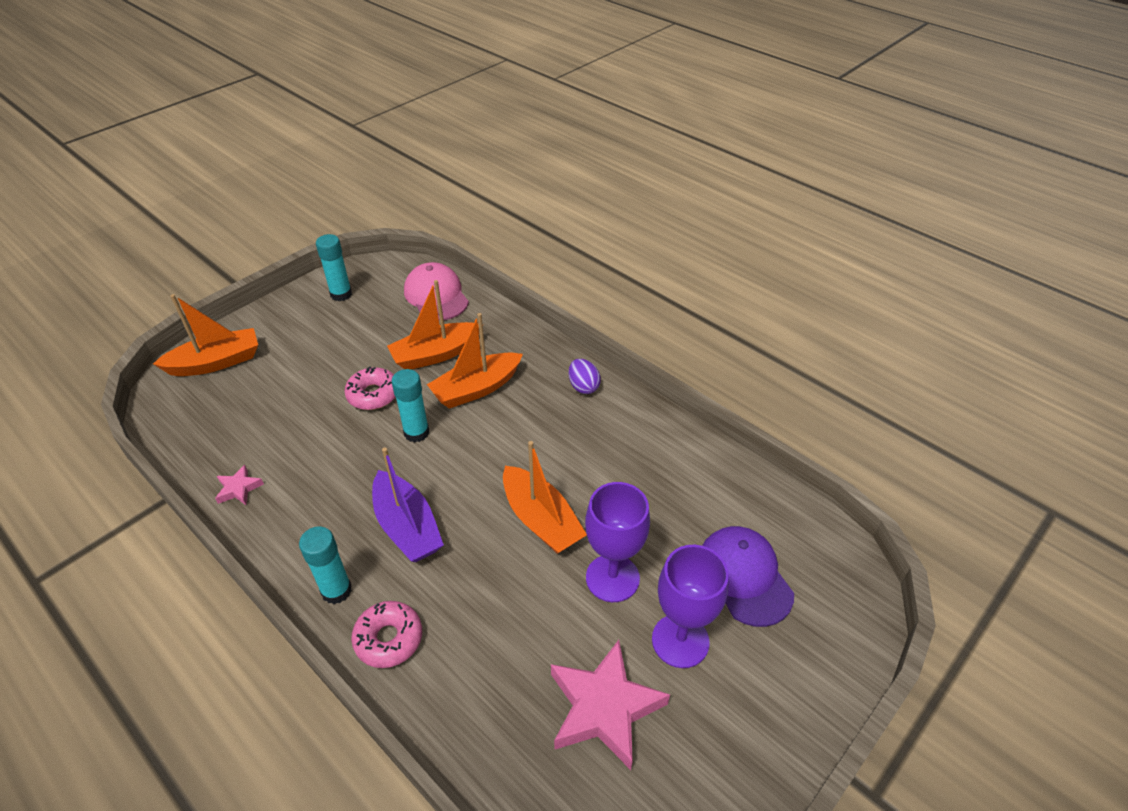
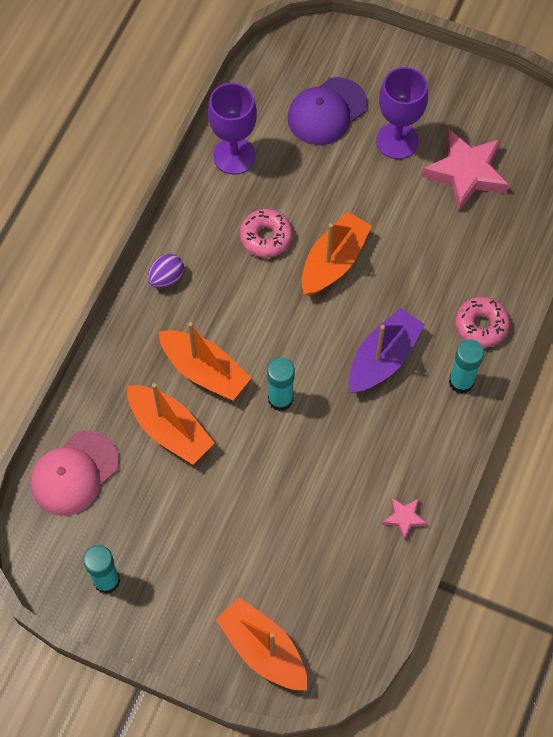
camera: 110 degrees left, 20 degrees up
(373, 394) = (248, 462): pink donut -> pink donut (266, 237)
(612, 578) = (365, 196): purple goblet -> purple goblet (234, 156)

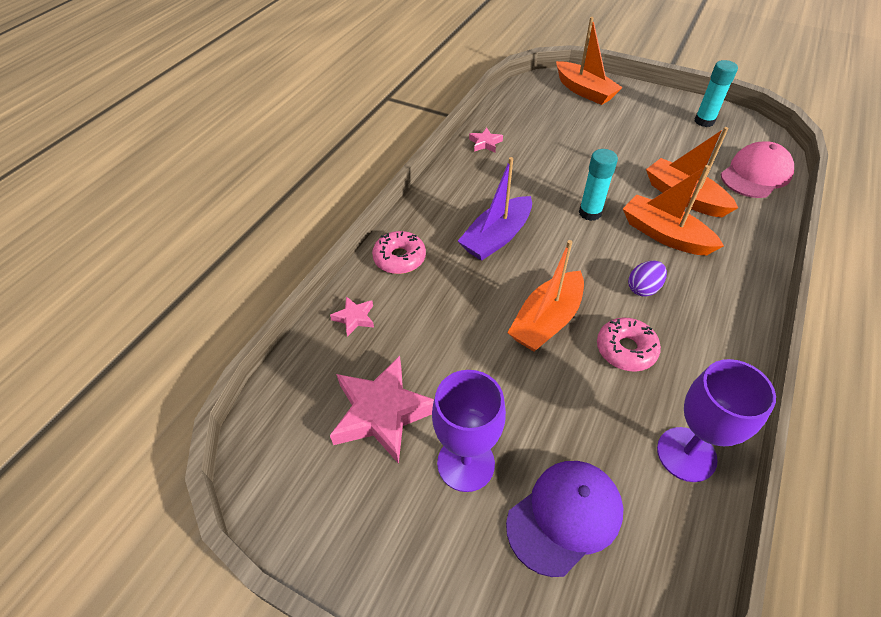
camera: 175 degrees left, 15 degrees down
(166, 278) = (728, 313): purple egg -> purple egg (643, 288)
(461, 382) = (427, 218): turquoise glue stick -> none
(509, 255) = (354, 318): none -> pink star

